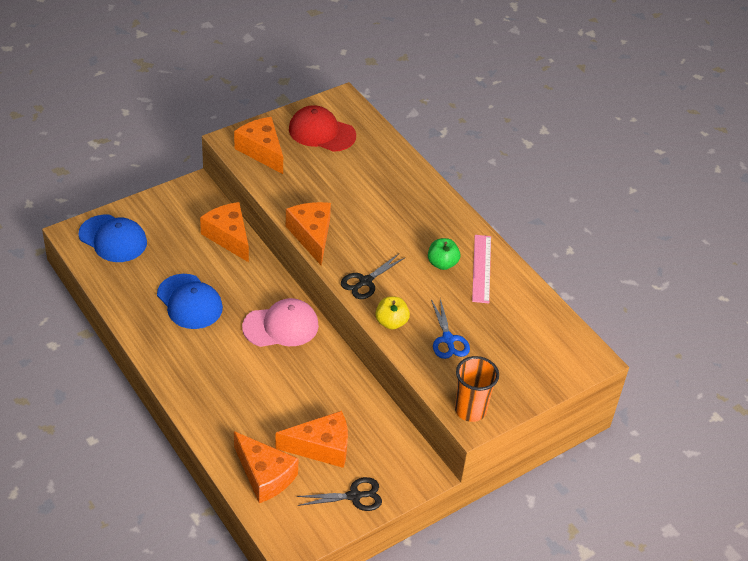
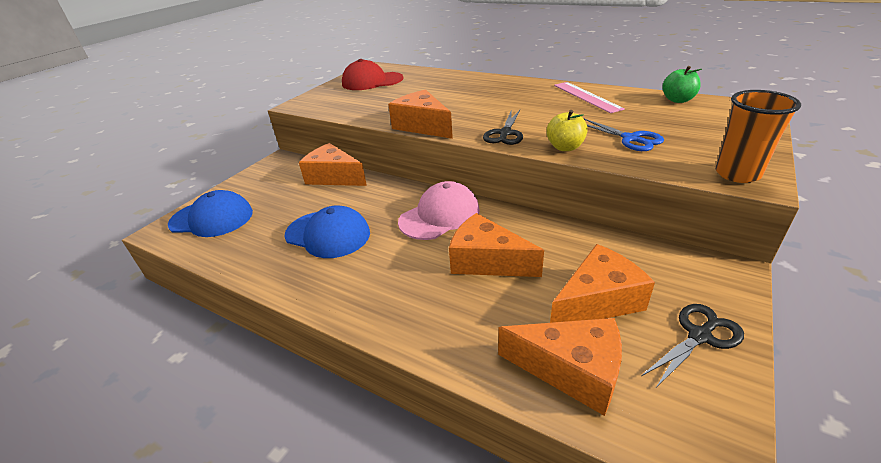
camera: 20 degrees left, 10 degrees down
(262, 151) = (330, 101): orange cheese -> orange cheese (486, 261)
(442, 263) = (553, 104): green apple -> green apple (677, 100)

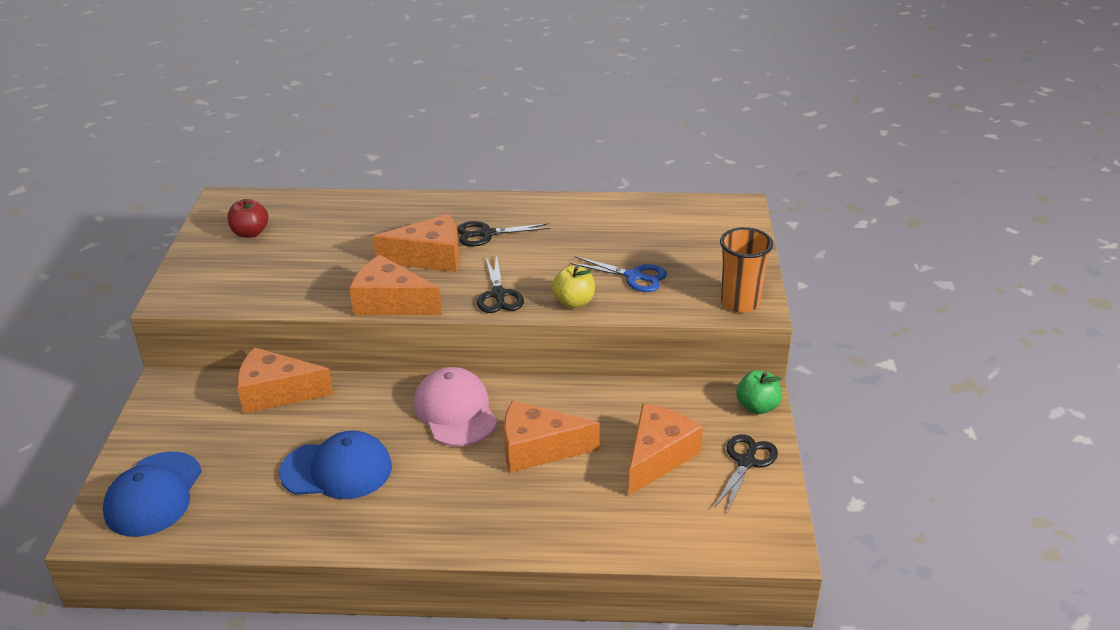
camera: 30 degrees left, 0 degrees up
(212, 218) = (153, 494): blue cap -> blue cap turned 120 degrees clockwise
(372, 81) = (250, 233): red cap -> red apple
(440, 215) = (455, 411): pink cap -> pink cap turned 45 degrees counterclockwise
(522, 99) = (486, 234): none -> black scissors
(571, 370) = (661, 522): orange cheese -> orange cheese (430, 257)
(586, 97) = (561, 218): pink ruler -> none
(677, 100) = (661, 208): green apple -> green apple (757, 407)

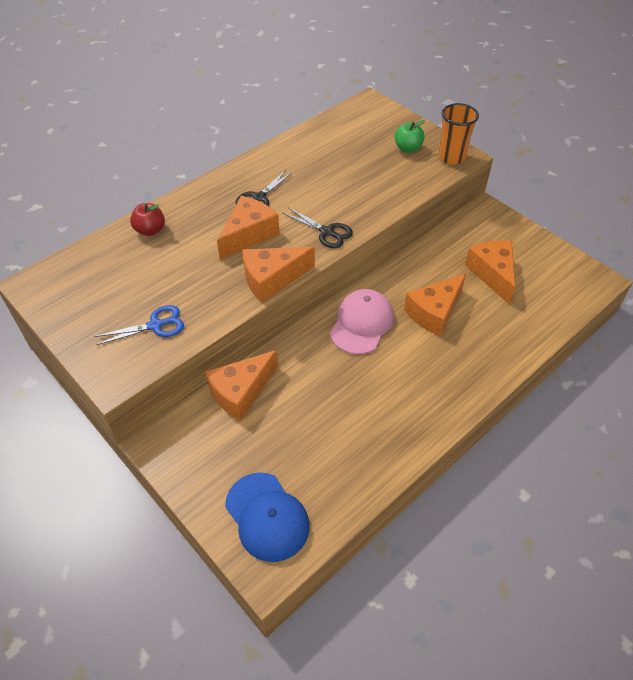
camera: 45 degrees left, 15 degrees up
(250, 233) = (94, 294): red apple -> red apple (150, 230)
(337, 470) = (352, 408): blue cap -> none
(455, 411) = (362, 323): pink cap -> pink cap turned 90 degrees clockwise
(573, 302) = (373, 210): yellow apple -> none
(634, 276) = (380, 175): blue scissors -> blue scissors (155, 325)
(746, 462) = (530, 247): black scissors -> none
(757, 407) = (495, 215): green apple -> green apple (408, 148)

